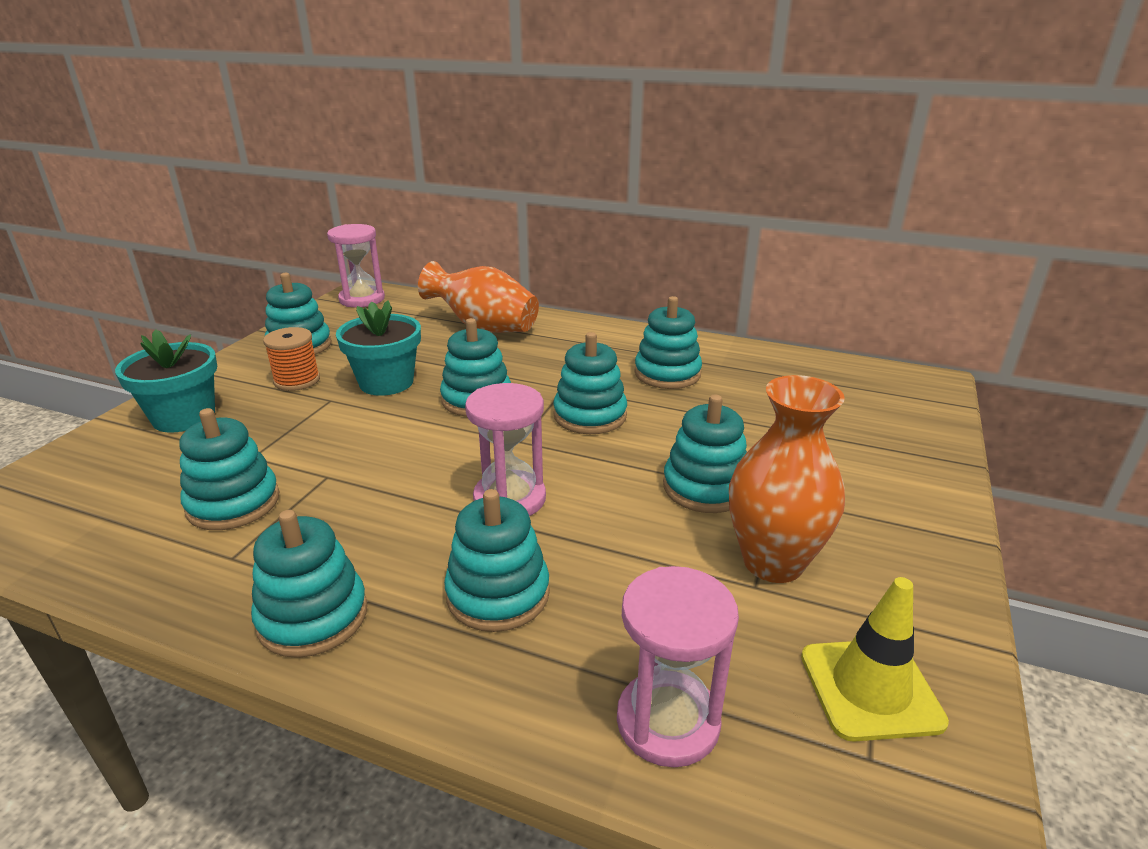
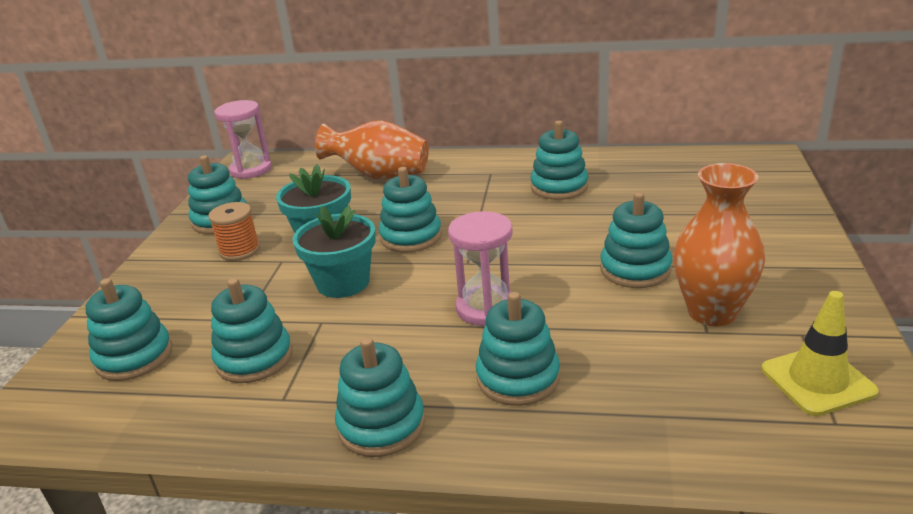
camera: 10 degrees left, 0 degrees up
(184, 417) = (156, 300): turquoise flower pot -> turquoise flower pot (343, 283)
(590, 415) = (514, 232): turquoise stacking toy -> turquoise stacking toy (134, 357)
(668, 721) = (690, 433): pink hourglass -> none

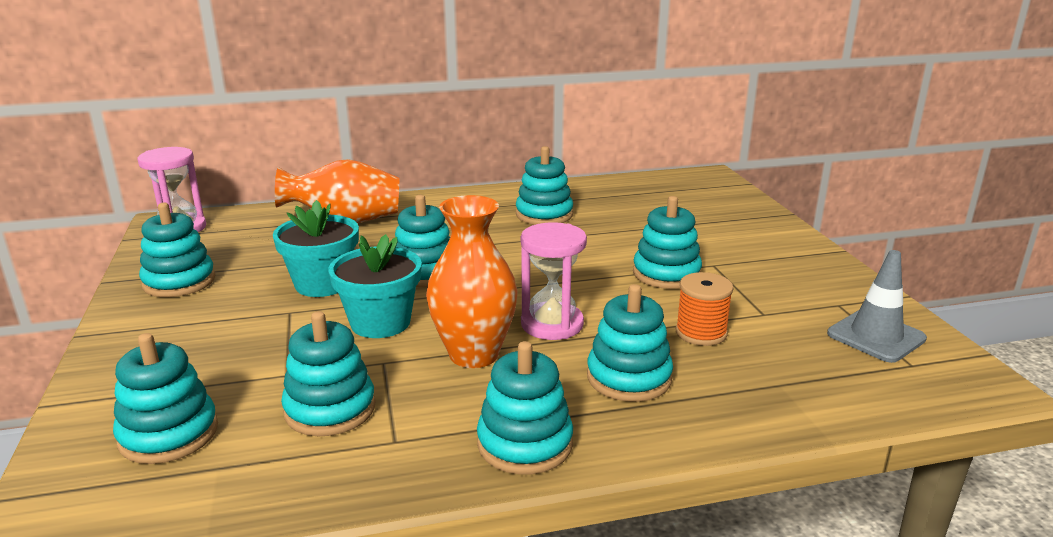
camera: 25 degrees left, 5 degrees down
(239, 250) = (228, 308): orange spool -> orange spool (701, 333)
(712, 312) = (756, 298): orange vase -> orange vase (474, 354)
(817, 380) = (876, 336): yellow traffic cone -> grey traffic cone

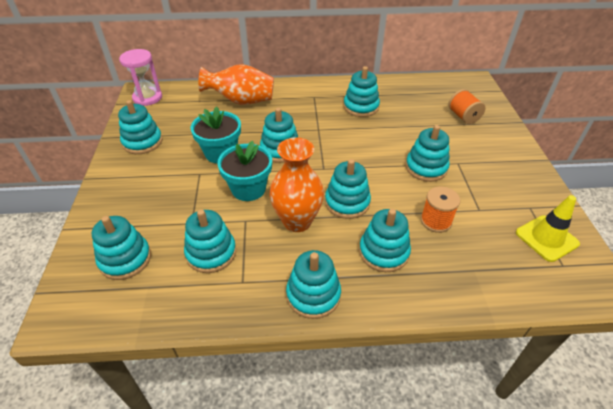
camera: 10 degrees right, 20 degrees up
(552, 324) = (347, 202): pink hourglass -> turquoise stacking toy
(704, 214) = (463, 116): none -> orange spool
(876, 336) = (546, 238): grey traffic cone -> yellow traffic cone

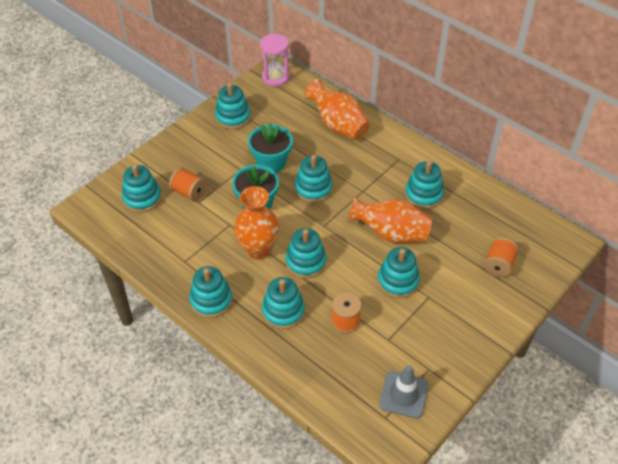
camera: 45 degrees right, 5 degrees up
(172, 221) = (189, 192): none -> orange spool
(211, 253) = (188, 230): turquoise stacking toy -> none
(376, 142) = (390, 233): none -> orange vase
(546, 238) = (403, 395): yellow traffic cone -> grey traffic cone

